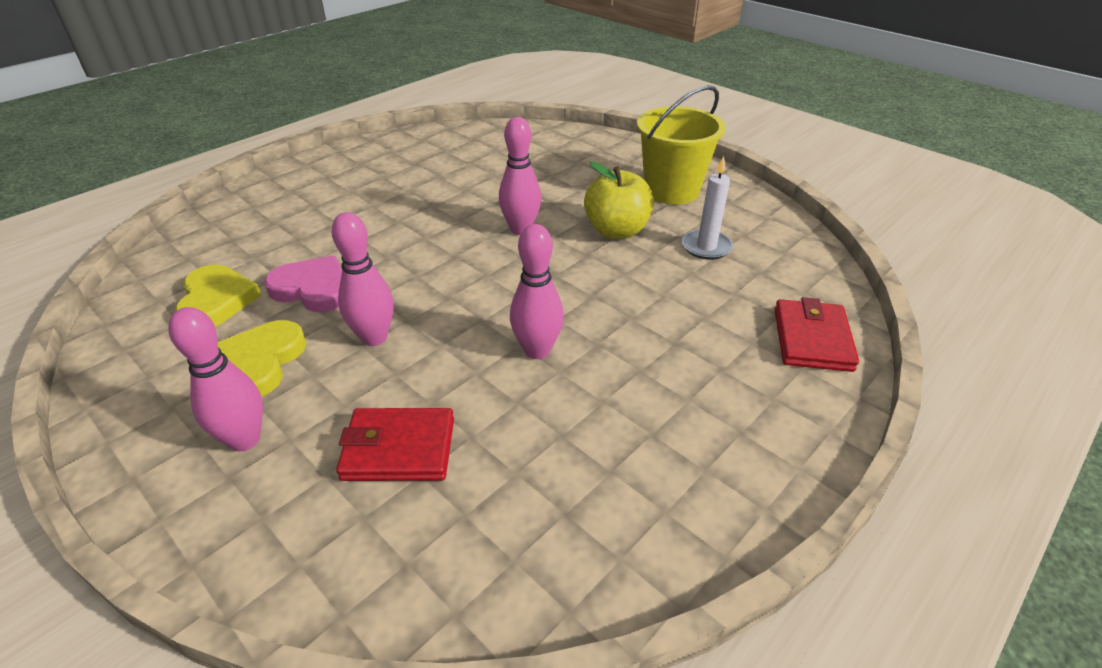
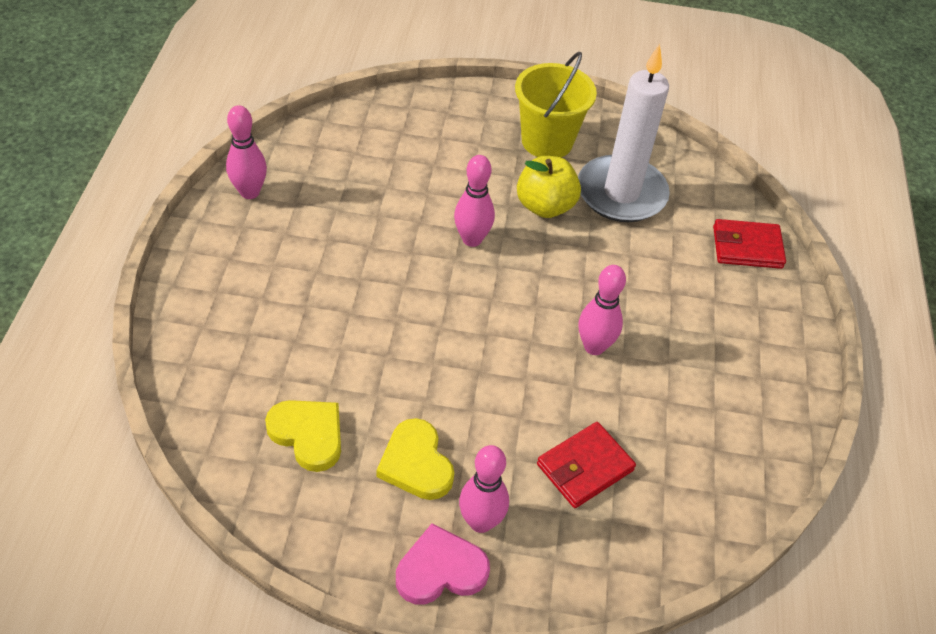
camera: 40 degrees left, 10 degrees up
(313, 289) = (374, 382): pink heart -> pink heart (440, 570)
(374, 337) = (473, 398): pink bowling pin -> pink bowling pin (250, 192)
(706, 247) = (621, 193): white candle -> white candle, size x2.09
(812, 339) = (747, 247): red wallet -> red wallet turned 60 degrees counterclockwise

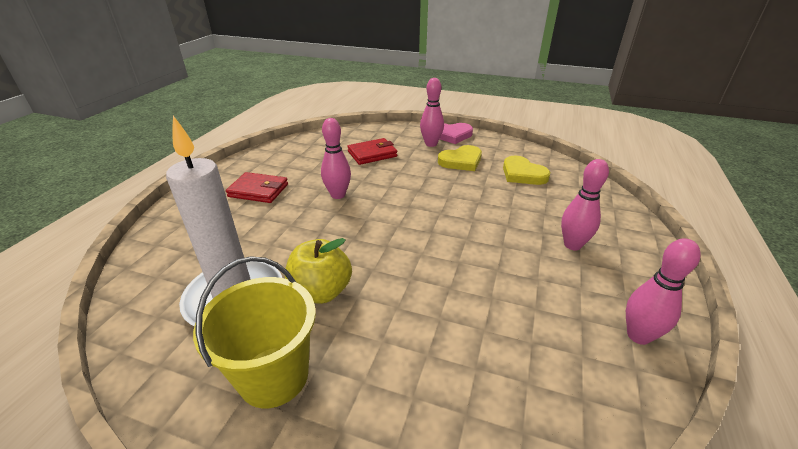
camera: 165 degrees left, 15 degrees down
(416, 463) = (461, 161): yellow heart -> yellow heart turned 75 degrees clockwise
(472, 239) = (403, 267): pink bowling pin -> pink bowling pin (572, 245)
(747, 247) = (168, 241): red wallet -> red wallet (258, 190)

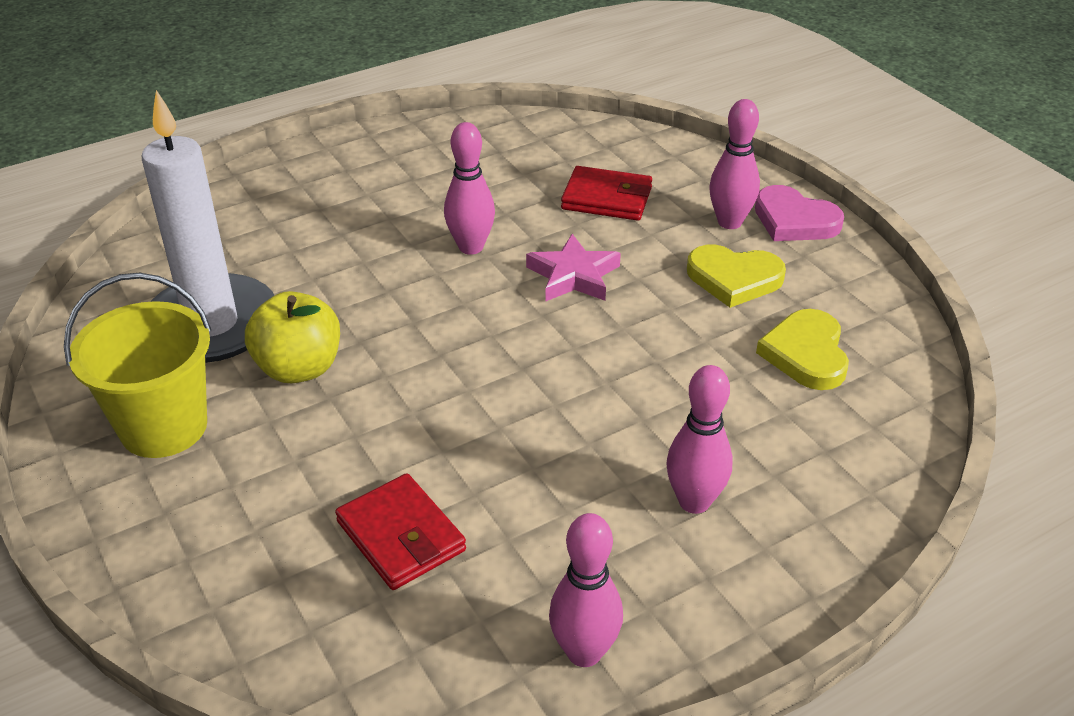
camera: 40 degrees right, 5 degrees up
(258, 190) = (381, 190): red wallet -> red wallet (401, 536)
(400, 186) = (573, 276): none -> pink star

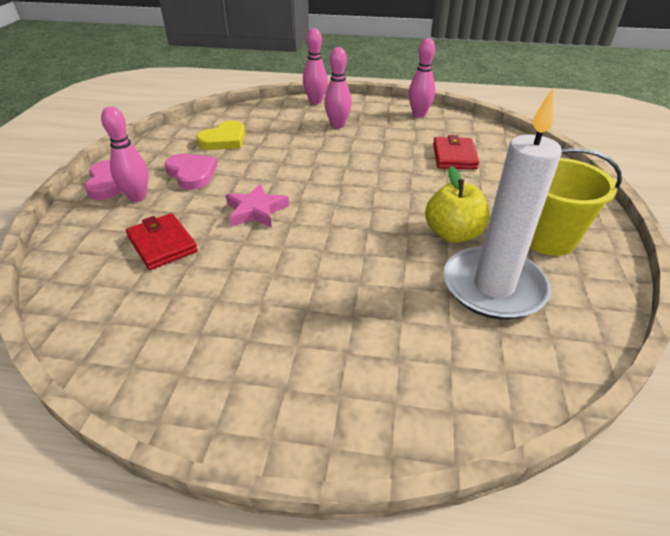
camera: 140 degrees left, 0 degrees up
(471, 247) = (283, 256): pink bowling pin -> pink bowling pin (315, 101)
(734, 279) = (192, 174): yellow heart -> pink heart

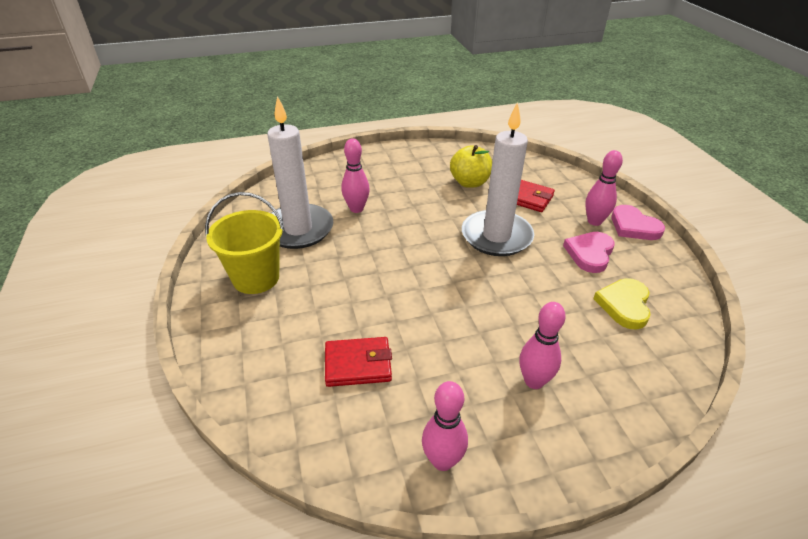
camera: 155 degrees right, 0 degrees up
(192, 174) = (589, 253): pink heart -> pink heart turned 90 degrees clockwise
(256, 211) = (496, 236): pink star -> white candle
(315, 101) = (620, 437): pink bowling pin -> pink bowling pin (356, 209)
(453, 234) = (334, 260): yellow apple -> yellow apple (469, 182)
(454, 156) = (358, 364): red wallet -> red wallet turned 75 degrees counterclockwise

